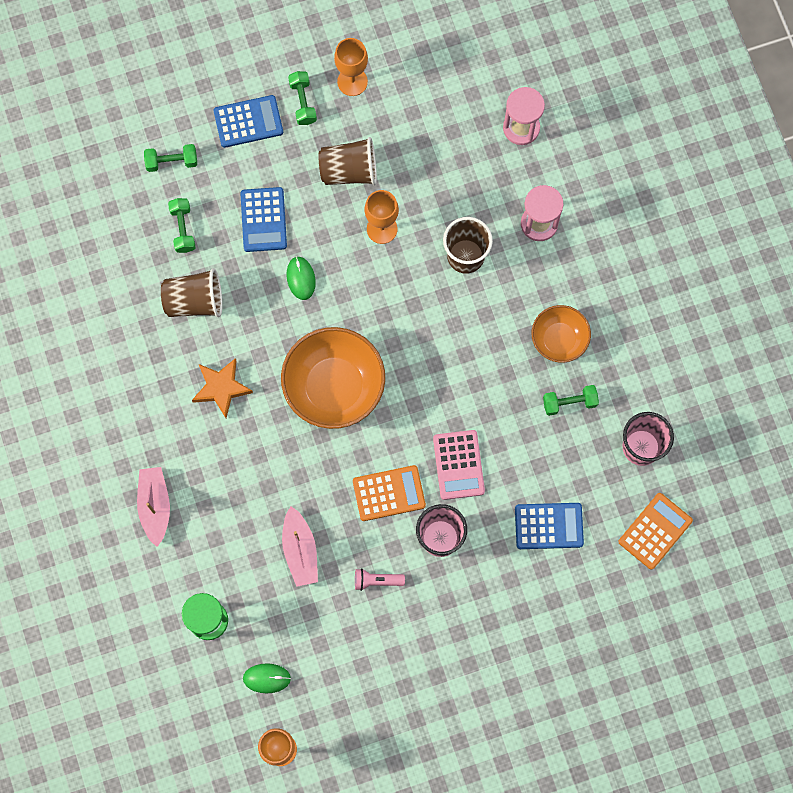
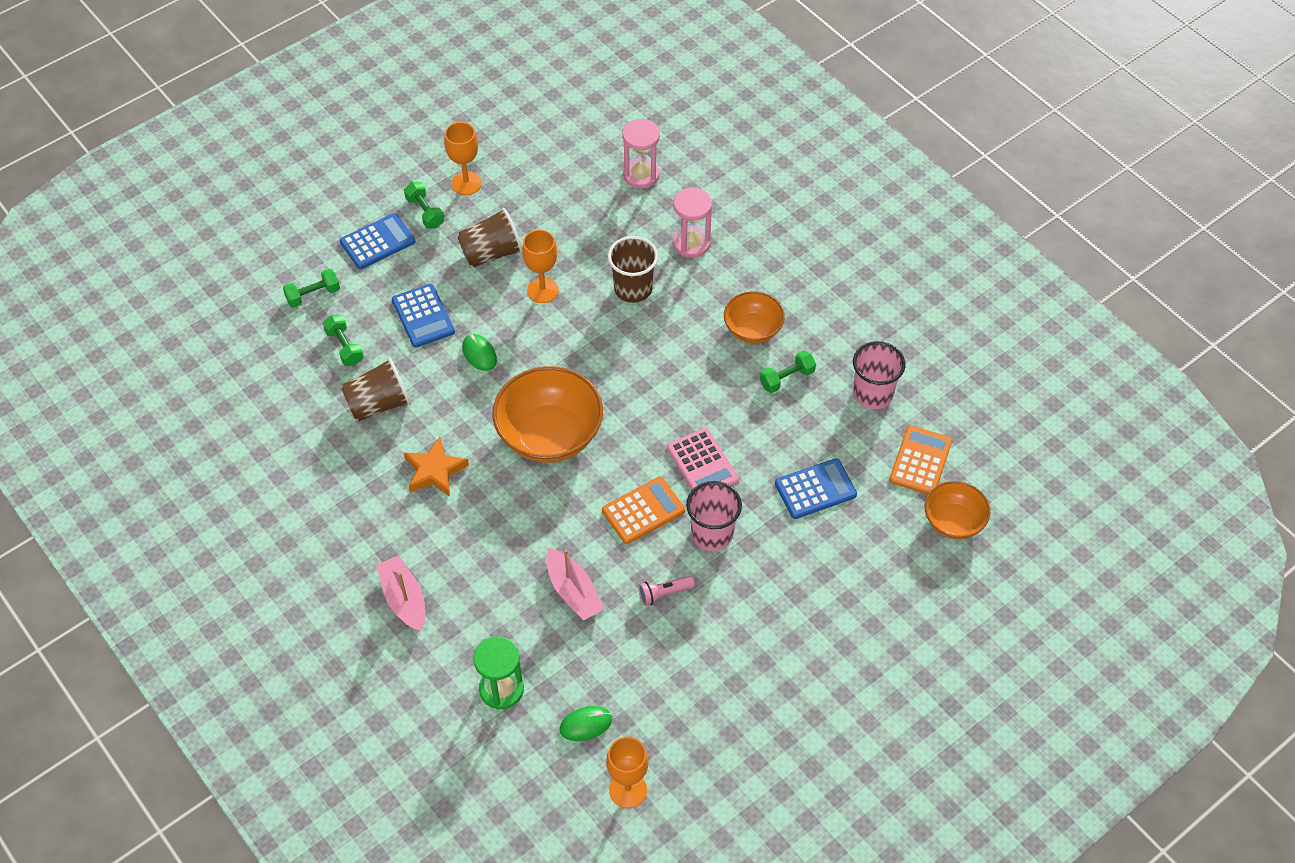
camera: 20 degrees left, 20 degrees down
(658, 602) = (953, 521): none -> orange bowl

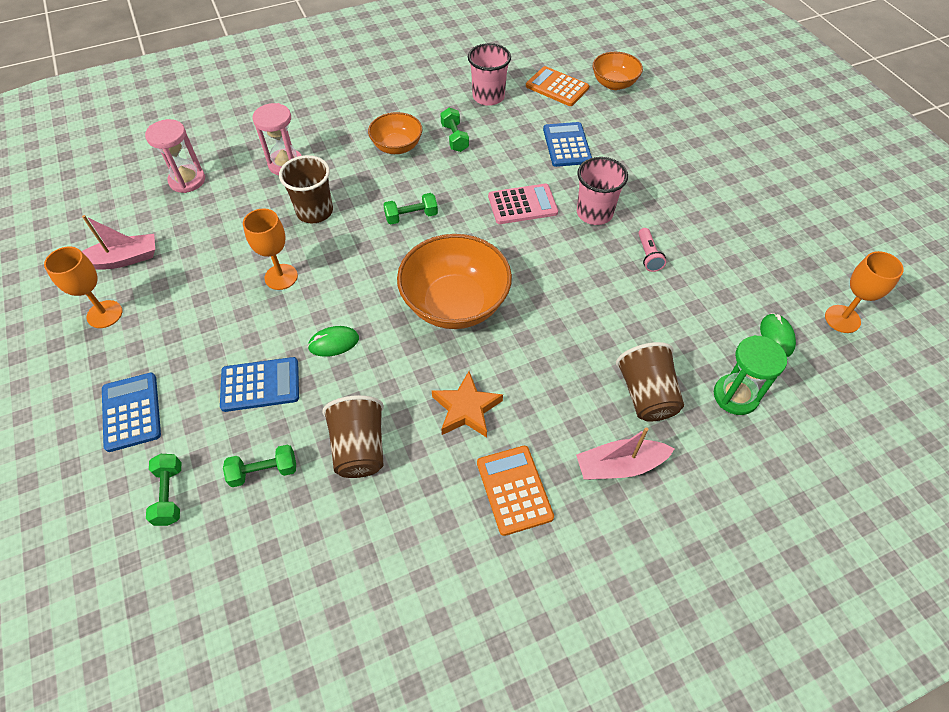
camera: 75 degrees left, 0 degrees up
(425, 212) = (119, 358): green dumbbell -> green dumbbell (411, 216)
(492, 253) = (211, 309): brown cup -> brown cup (646, 395)
(573, 591) = (635, 319): pink boat -> pink boat (123, 259)
(643, 511) = (560, 252): orange calculator -> orange calculator (514, 490)

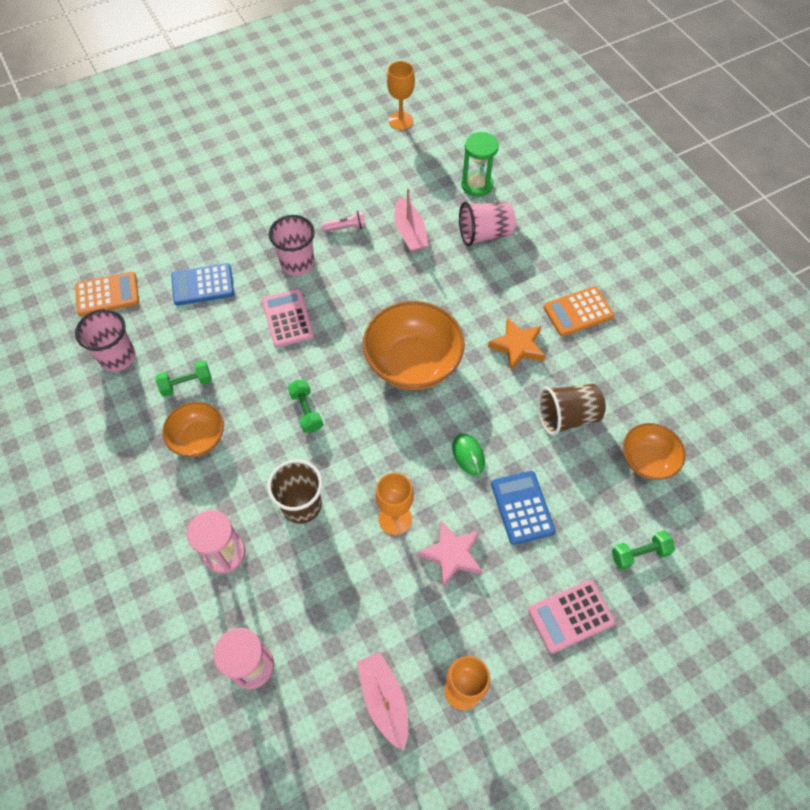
camera: 95 degrees left, 5 degrees up
(132, 412) = (570, 616): blue calculator -> pink calculator
(231, 318) = (452, 554): none -> pink star
(264, 471) = (602, 484): green dumbbell -> none
(557, 87) = (107, 294): orange calculator -> orange calculator turned 135 degrees counterclockwise
(614, 84) = (107, 246): orange bowl -> orange bowl (647, 460)
(619, 466) = (545, 251): pink boat -> pink boat (410, 233)
(646, 395) = (485, 234): brown cup -> pink cup
(776, 336) = (421, 158): green mouse -> none

